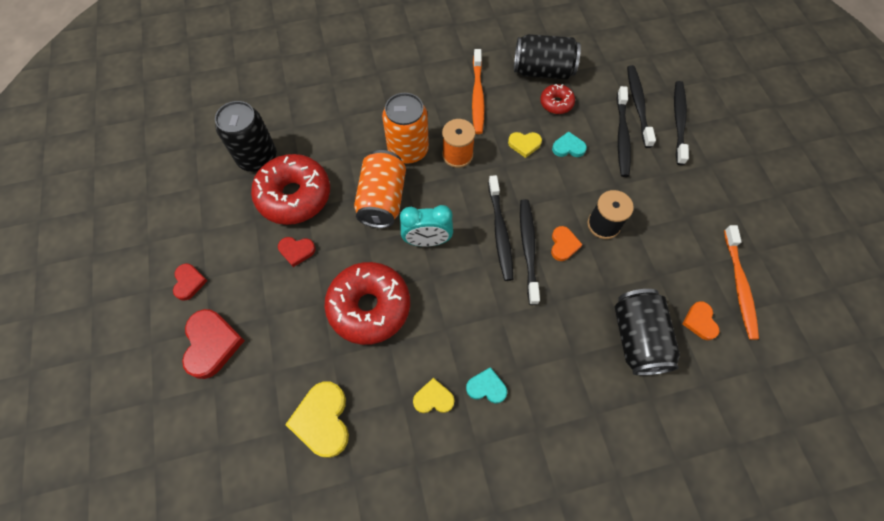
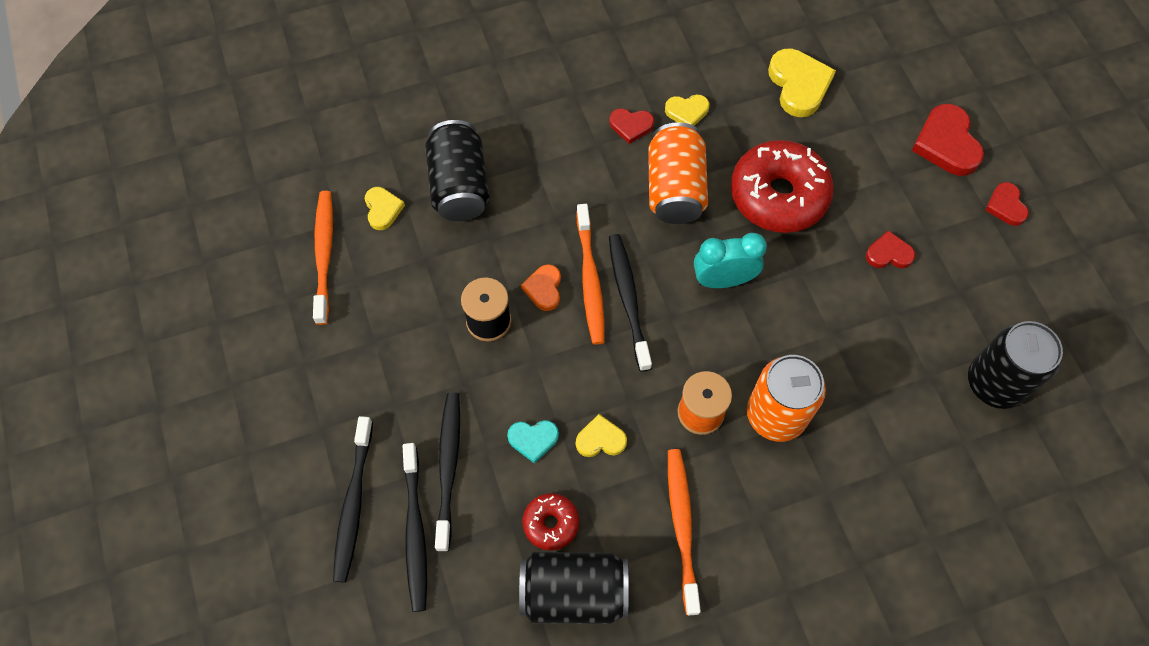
camera: 175 degrees right, 0 degrees up
(294, 196) = (919, 328): red donut -> none
(382, 200) = (795, 332): orange can -> orange can (675, 189)
(486, 387) = (631, 126): turquoise heart -> red heart
(528, 249) = (590, 279): black toothbrush -> orange toothbrush
(700, 321) = (383, 209): orange heart -> yellow heart

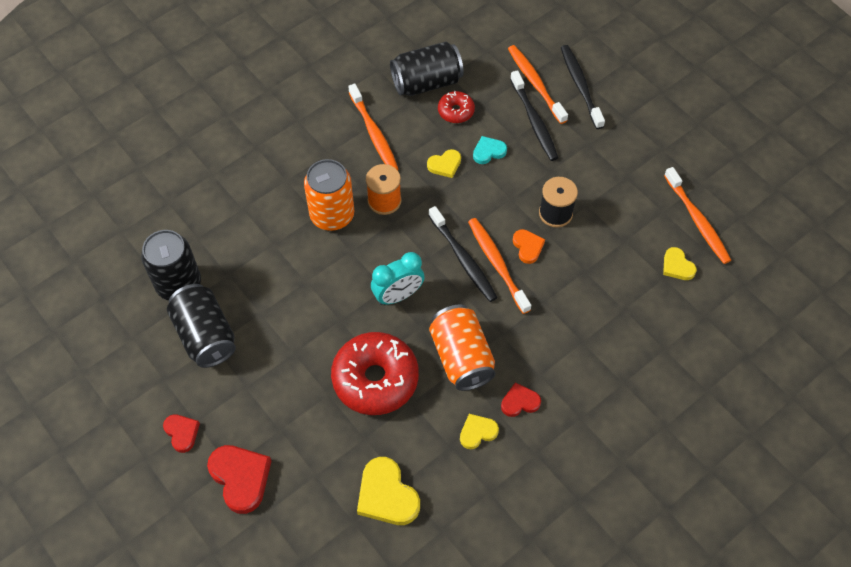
camera: 160 degrees right, 5 degrees down
(415, 531) = (535, 84): black toothbrush -> orange toothbrush
(459, 186) = (631, 303): black can -> black can (205, 335)
(888, 254) = (274, 358): red heart -> none

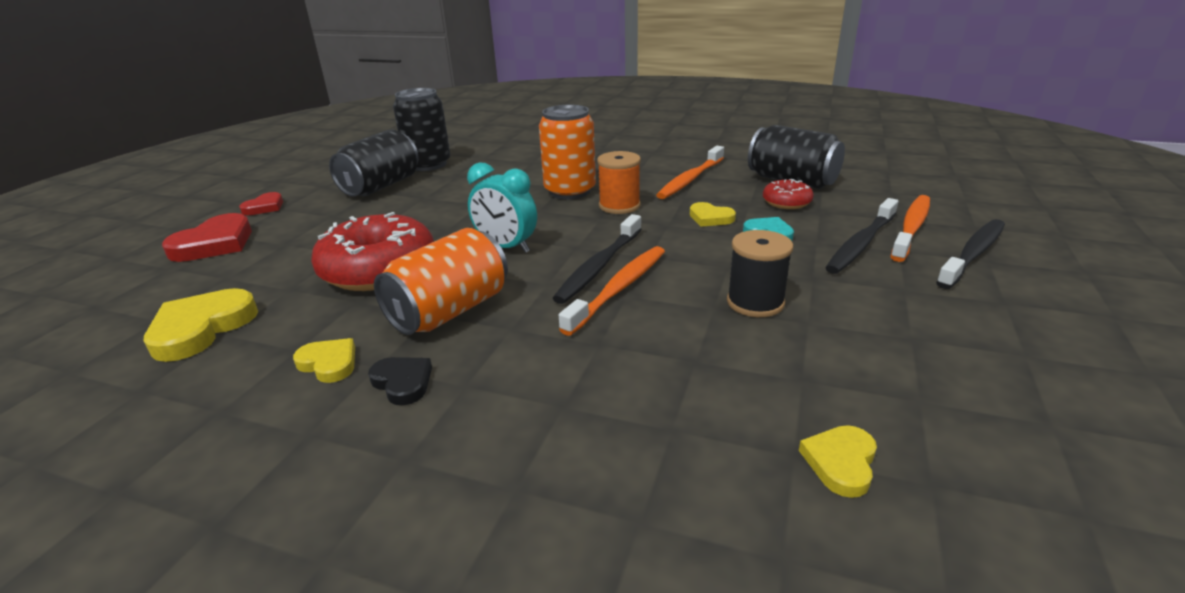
camera: 60 degrees right, 30 degrees down
(520, 402) = (402, 382): red heart -> black heart
(527, 247) = (673, 301): orange heart -> none
(697, 220) = (973, 450): orange toothbrush -> none

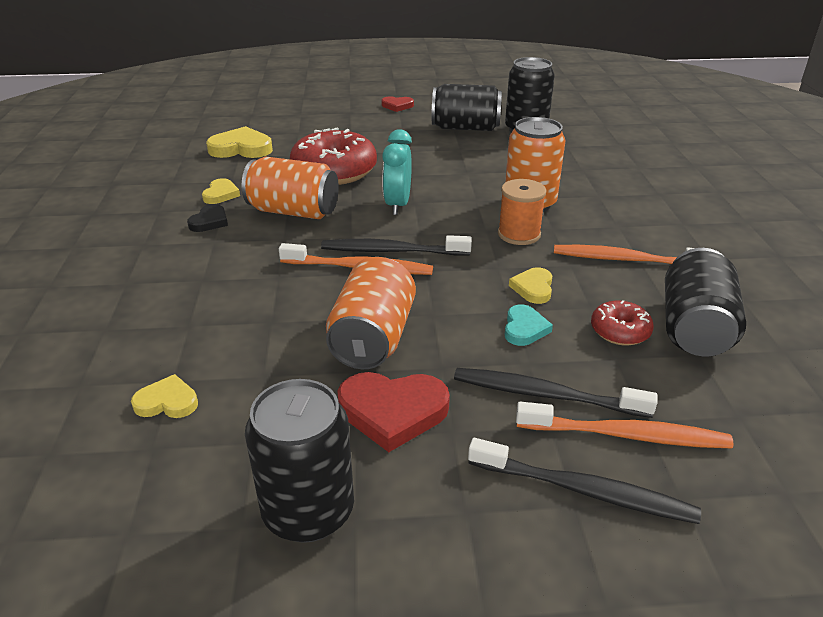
camera: 65 degrees right, 5 degrees up
(215, 244) = (336, 113): red heart -> red heart (392, 412)
(755, 302) = (373, 338): black spool -> orange can
(1021, 378) = (308, 511): none -> black can

